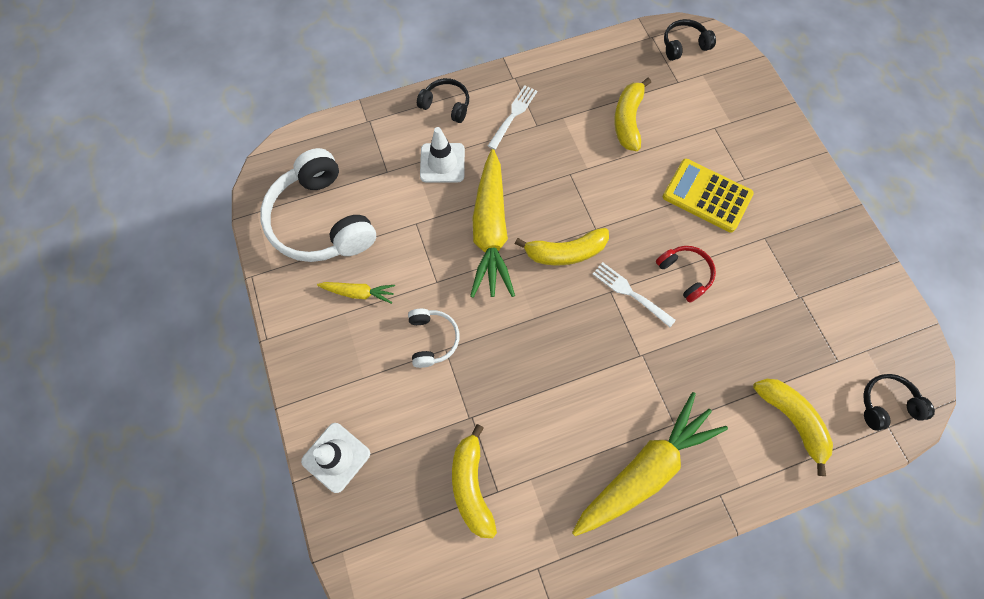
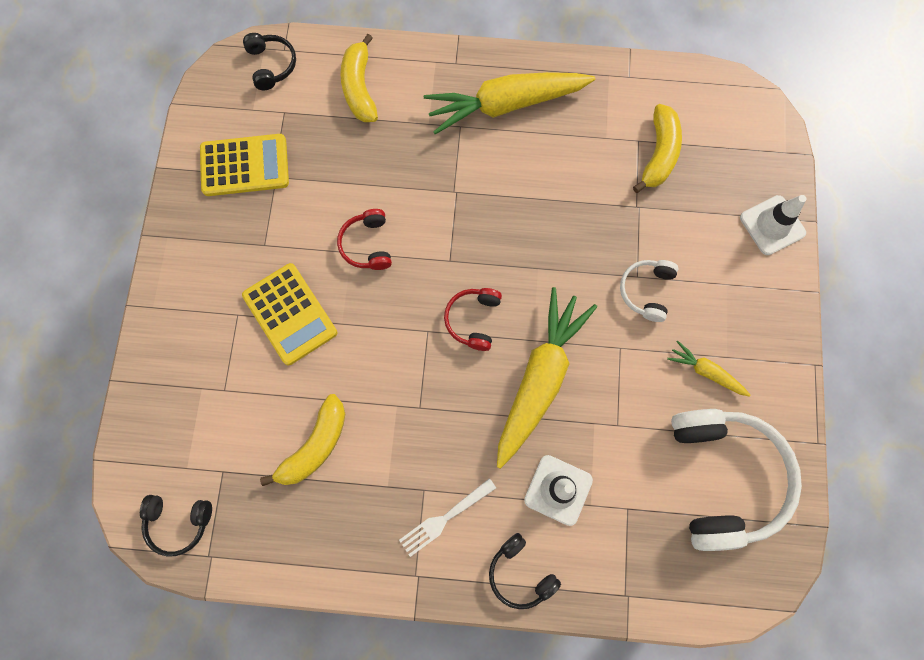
camera: 155 degrees left, 5 degrees up
(565, 252) = (473, 320): yellow banana -> red headphones
(630, 293) = (431, 251): white fork -> none
(831, 295) = (245, 166): none -> yellow calculator
(886, 404) = (272, 65): black headphones -> black headphones turned 120 degrees counterclockwise

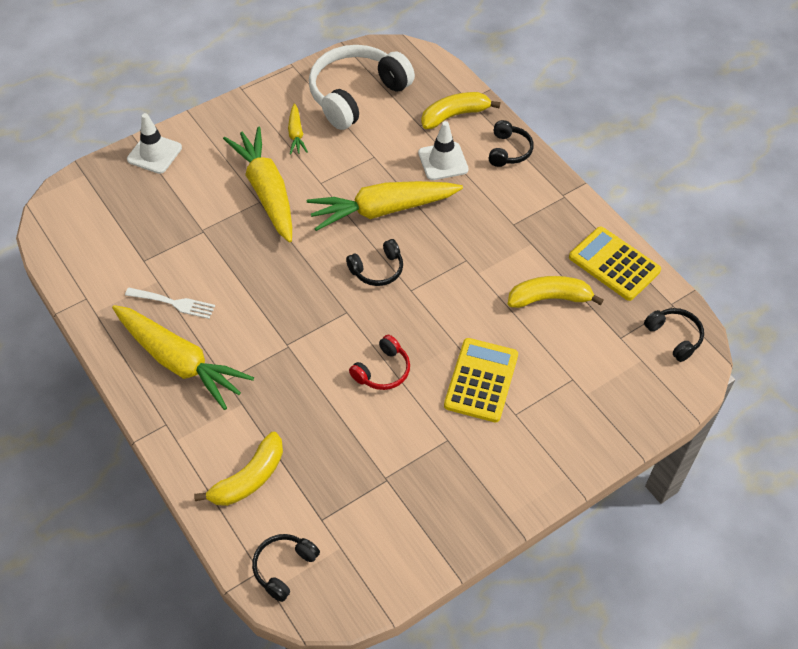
camera: 130 degrees left, 20 degrees down
(245, 166) = (396, 509): yellow calculator -> yellow calculator (614, 264)
(444, 518) = (518, 203): white fork -> white fork (173, 303)
(473, 320) = (377, 270): red headphones -> black headphones
(646, 291) = (266, 191): white headphones -> yellow carrot
(658, 154) = (146, 242): yellow banana -> yellow banana (454, 115)

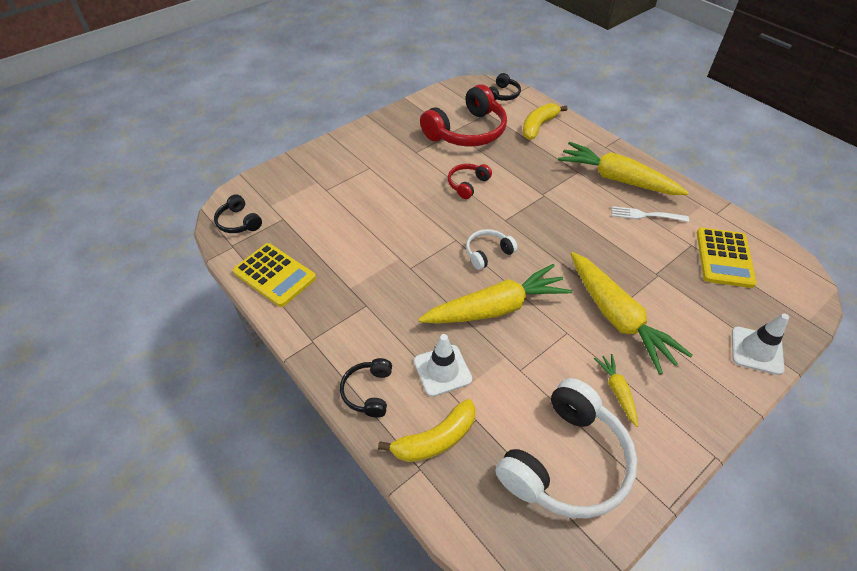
camera: 175 degrees right, 5 degrees down
(364, 476) = (467, 132): none -> red headphones
(377, 270) = (488, 253): black headphones -> white headphones
(481, 380) = (394, 184): yellow calculator -> yellow calculator (724, 258)
(549, 298) = (337, 242): yellow banana -> none

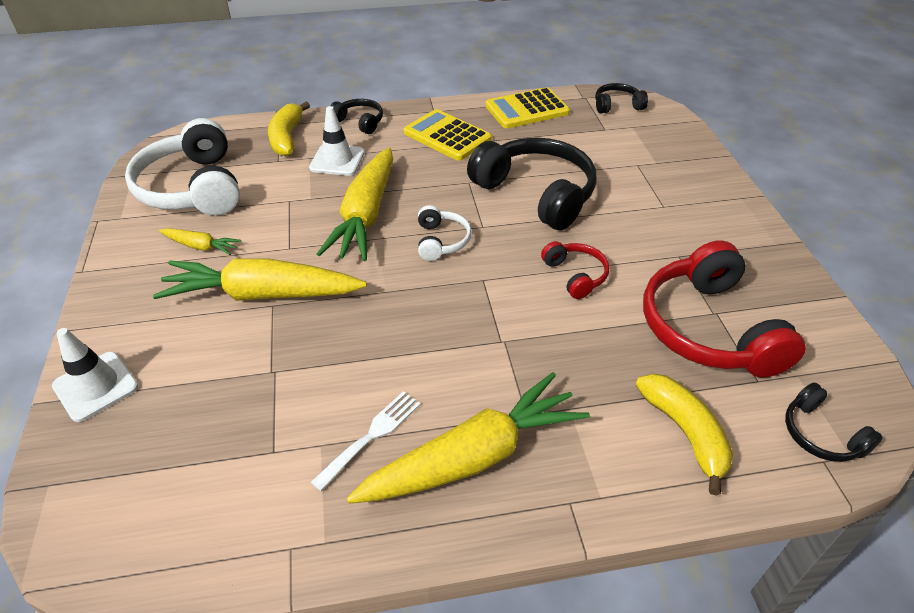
camera: 120 degrees right, 5 degrees down
(398, 227) = (536, 193): none -> black headphones
(724, 258) = (216, 473): yellow calculator -> yellow calculator (447, 136)

